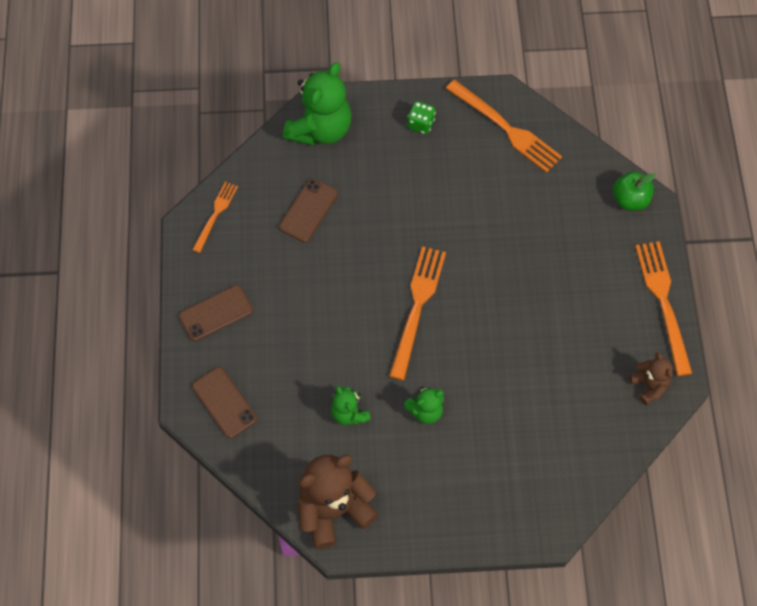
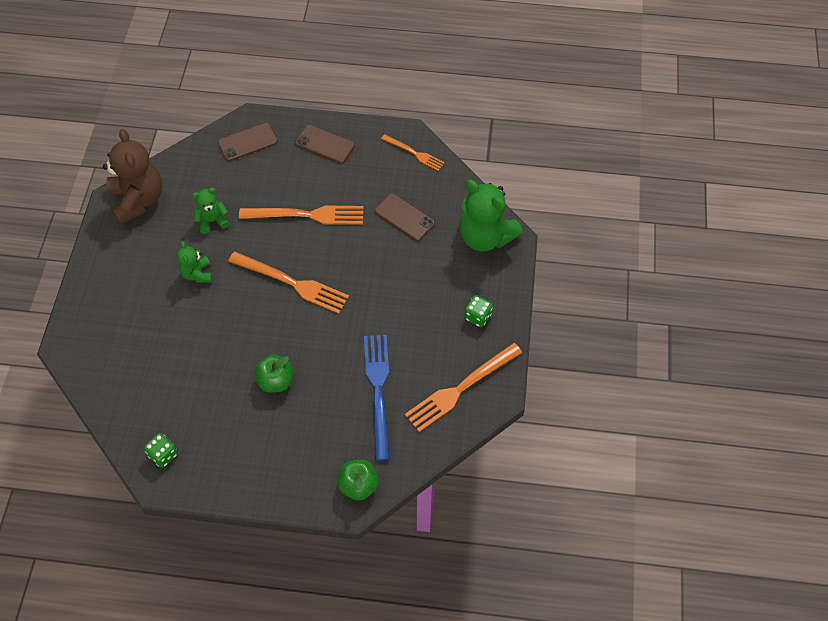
camera: 100 degrees right, 5 degrees down
(216, 313) = (325, 144): brown phone -> brown phone turned 45 degrees counterclockwise
(526, 200) = (378, 390): none -> blue fork
(539, 297) = (276, 381): none -> green apple
(649, 385) = (163, 455): brown teddy bear -> green dice
(663, 302) = (242, 489): orange fork -> orange fork (307, 215)

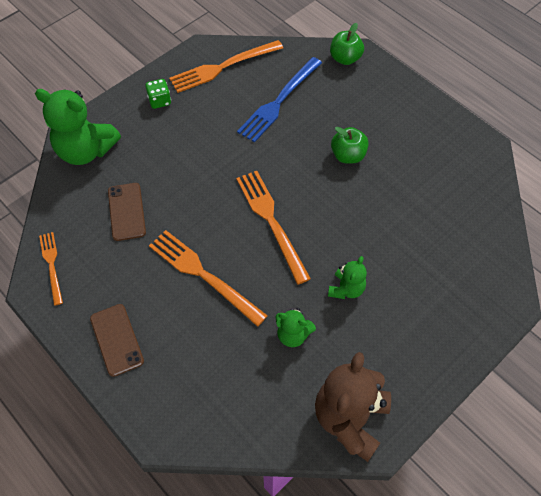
camera: 140 degrees left, 0 degrees up
(163, 455) = (472, 160): green dice -> none
(248, 142) = (185, 405): brown phone -> none
(460, 389) = (222, 67): orange fork -> orange fork turned 150 degrees clockwise
(485, 237) = (86, 150): green teddy bear -> green teddy bear turned 120 degrees clockwise

